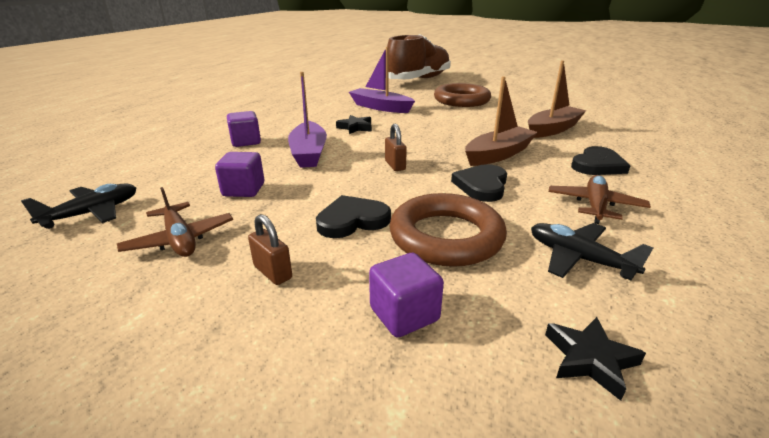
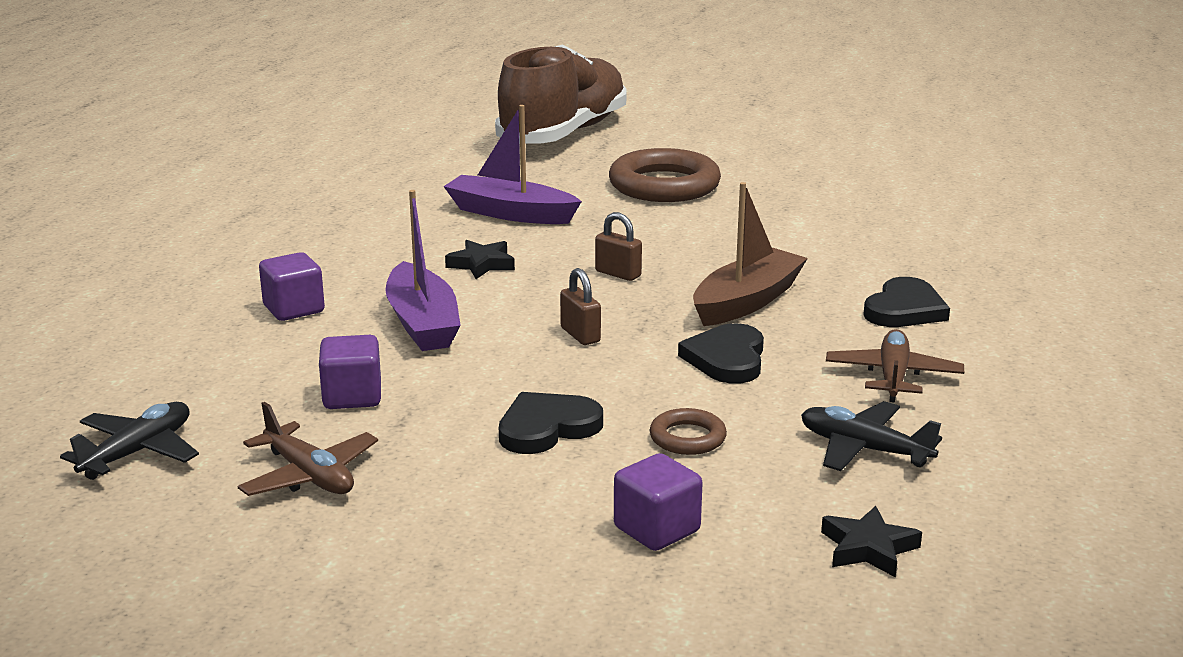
camera: 10 degrees left, 5 degrees down
(272, 272) = (470, 502): brown padlock -> brown padlock (618, 274)
(446, 236) = (687, 438): brown ring -> brown ring, size x0.48
(553, 129) = (836, 244): brown boat -> none

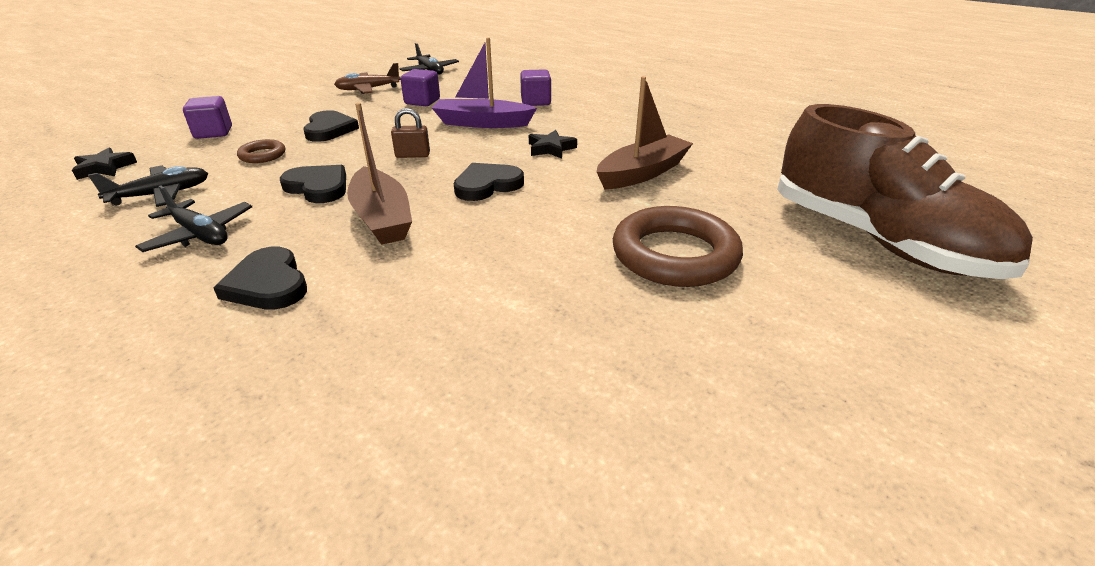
camera: 115 degrees right, 10 degrees up
(510, 213) = (642, 173): purple boat -> brown boat
(618, 274) = (487, 185): brown padlock -> black heart
(893, 377) = (200, 234): brown plane -> black plane

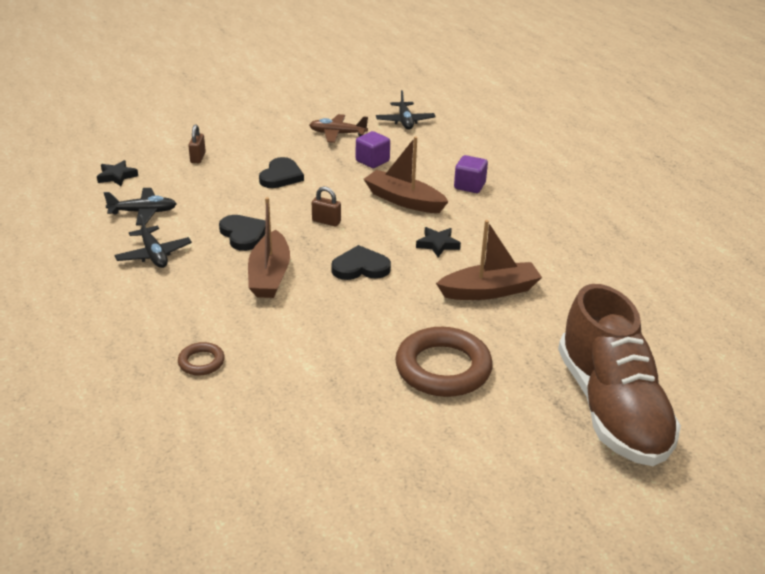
camera: 25 degrees right, 0 degrees up
(213, 133) = (198, 158): purple cube -> brown padlock
(262, 155) = (221, 191): brown ring -> brown ring (201, 362)
(268, 284) = (176, 305): black heart -> none
(482, 123) = (404, 200): purple boat -> brown boat

